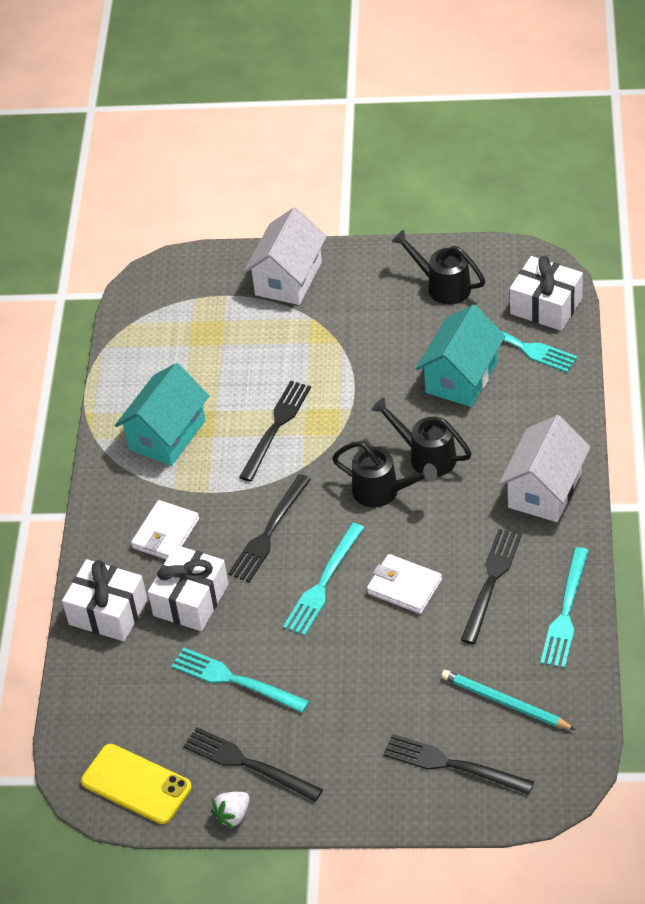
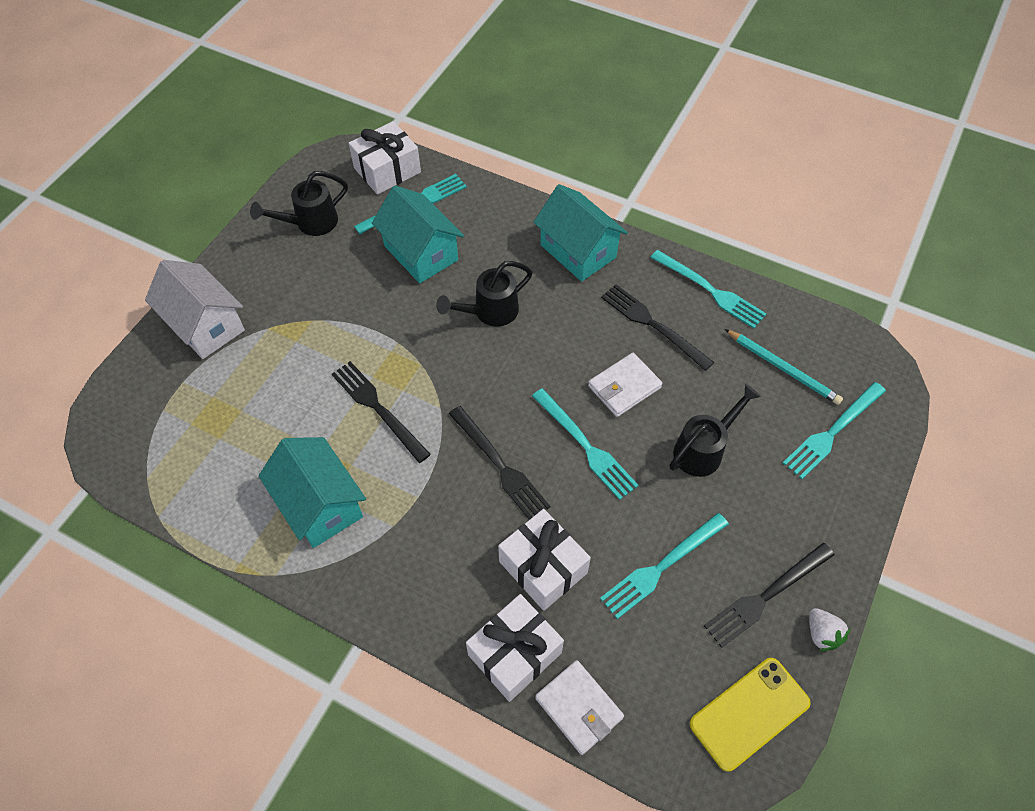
camera: 70 degrees left, 10 degrees up
(165, 534) = (446, 557): white wallet -> white wallet (579, 708)
(382, 491) = (508, 359): black watering can -> black watering can (703, 450)
(453, 765) = (833, 431): black fork -> turquoise fork
(505, 702) = (783, 368): turquoise pencil -> turquoise pencil turned 105 degrees counterclockwise
(544, 490) = (578, 251): white house -> turquoise house

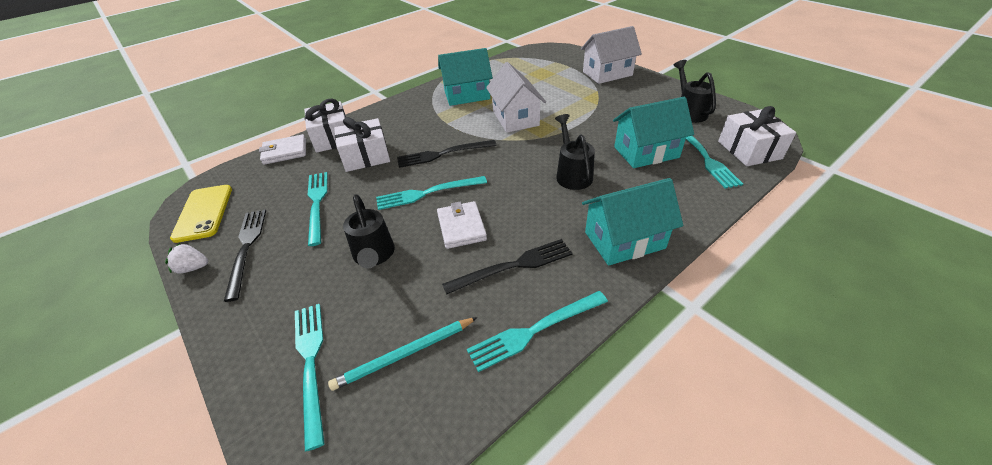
camera: 115 degrees right, 15 degrees down
(378, 408) = (515, 118): black fork -> white house

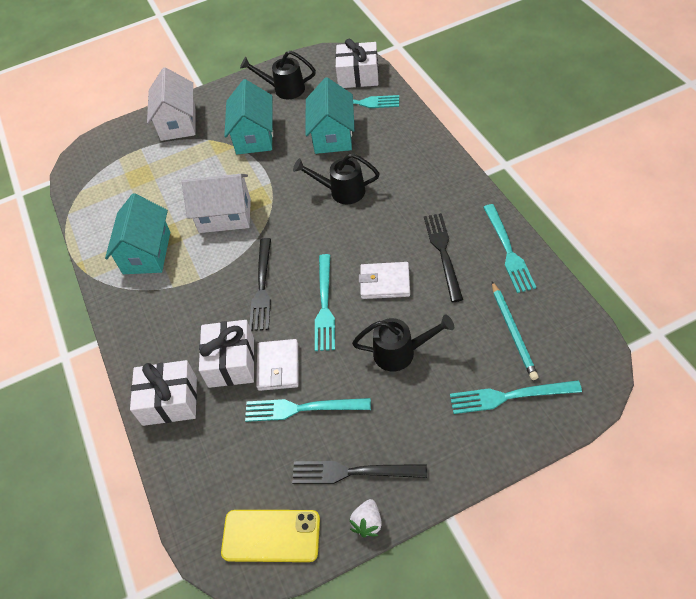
camera: 70 degrees left, 10 degrees up
(285, 152) = (175, 457): white wallet -> white wallet (278, 367)
(624, 240) = (436, 180): turquoise house -> turquoise house (254, 136)

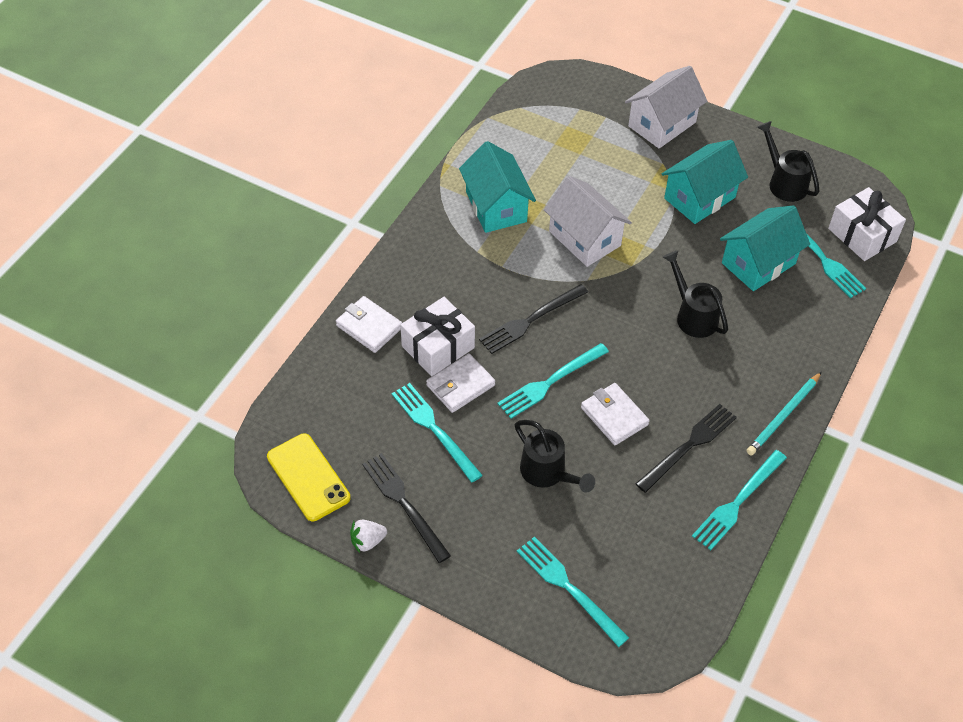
camera: 45 degrees right, 0 degrees up
(147, 253) = (496, 207): turquoise house -> turquoise house turned 75 degrees counterclockwise
(170, 401) = (369, 327): white gift -> white wallet
(513, 332) = (643, 555): turquoise pencil -> turquoise pencil (783, 416)

